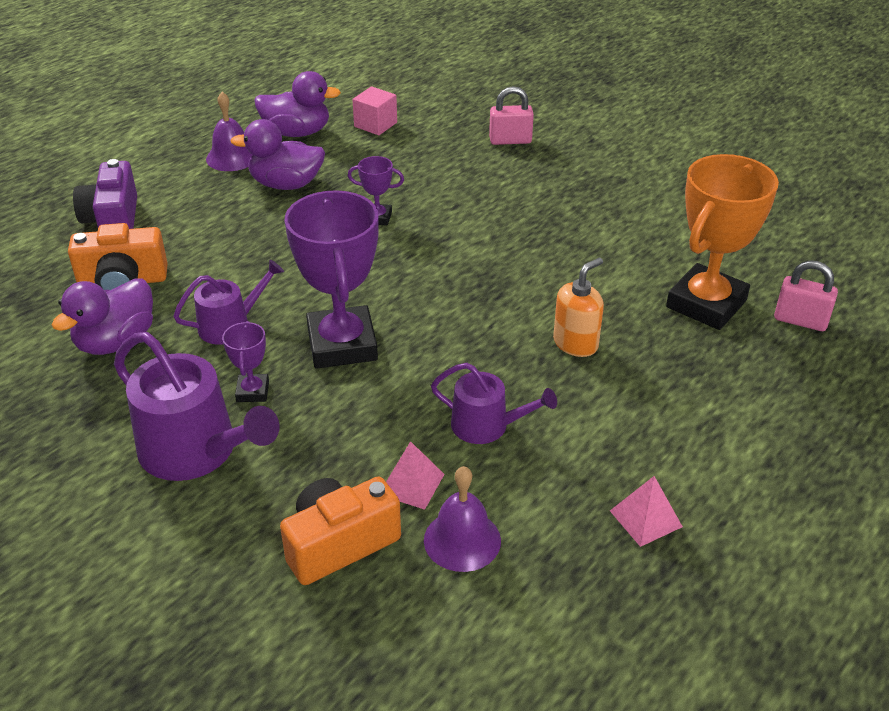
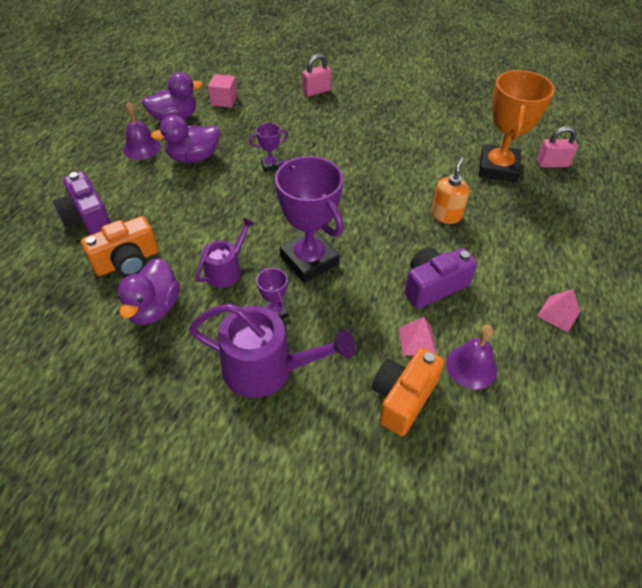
camera: 25 degrees left, 10 degrees up
(486, 426) = (433, 286): purple watering can -> purple camera

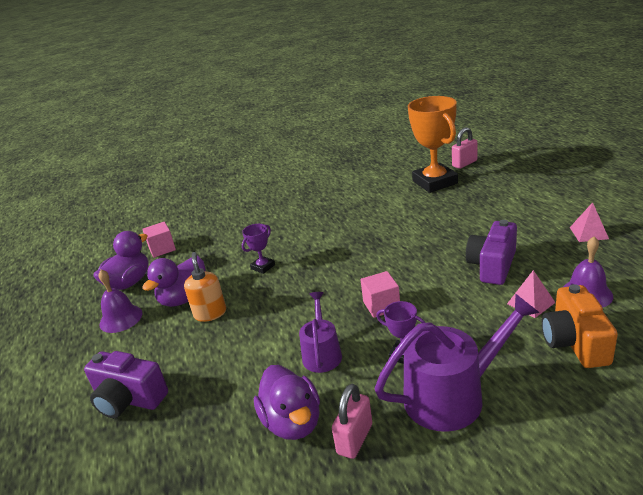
camera: 30 degrees left, 20 degrees down
(127, 261) = (218, 406): orange camera -> none
(309, 260) = (381, 305): purple trophy -> pink cube
(316, 91) = (238, 206): pink padlock -> pink padlock (355, 439)
(446, 215) = (439, 224): orange soap dispenser -> orange soap dispenser (210, 313)

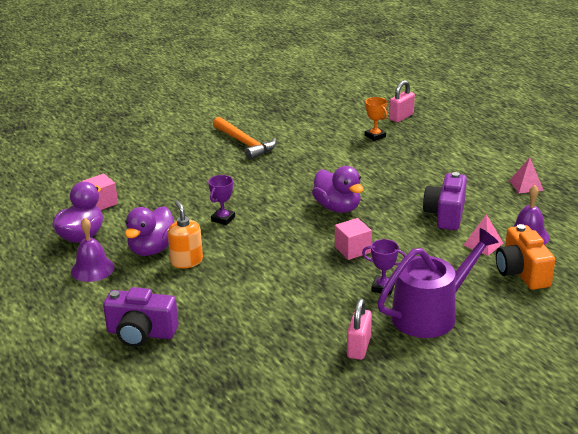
camera: 15 degrees left, 0 degrees up
(292, 422) = (302, 340): purple duck -> purple duck (337, 208)
(310, 191) = (244, 143): none -> orange hammer
(322, 353) = (310, 289): purple watering can -> none
(435, 182) = (375, 136): orange trophy -> orange trophy, size x0.46

